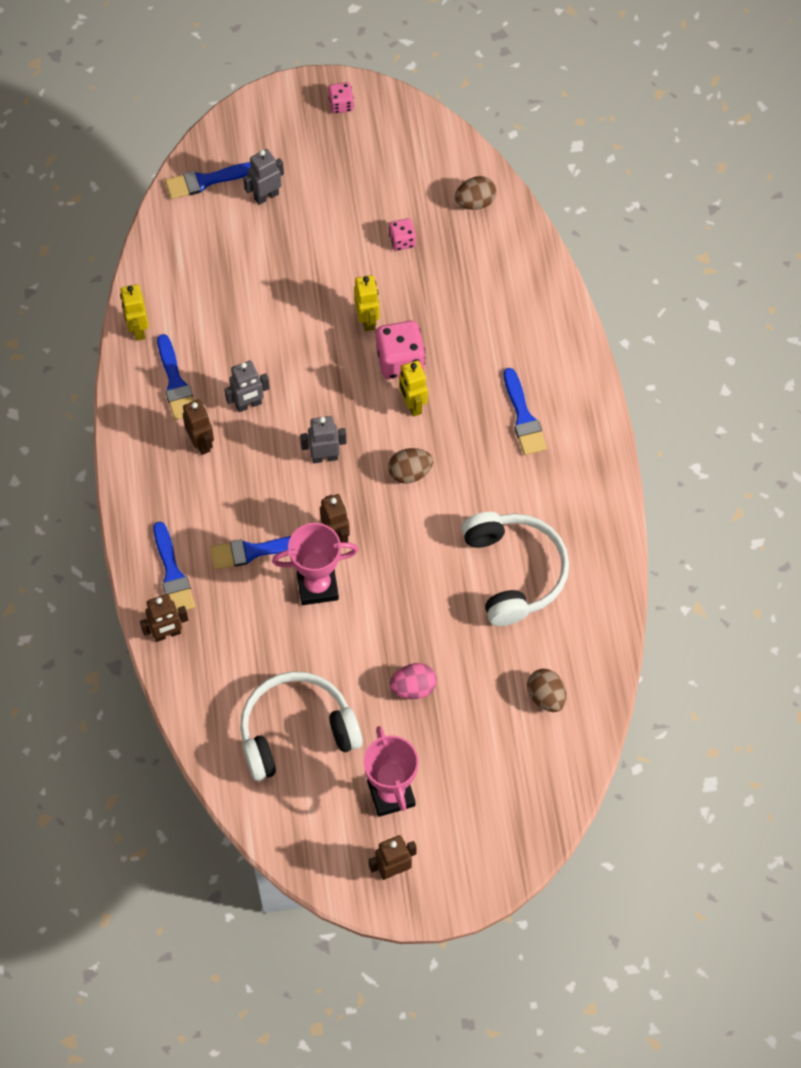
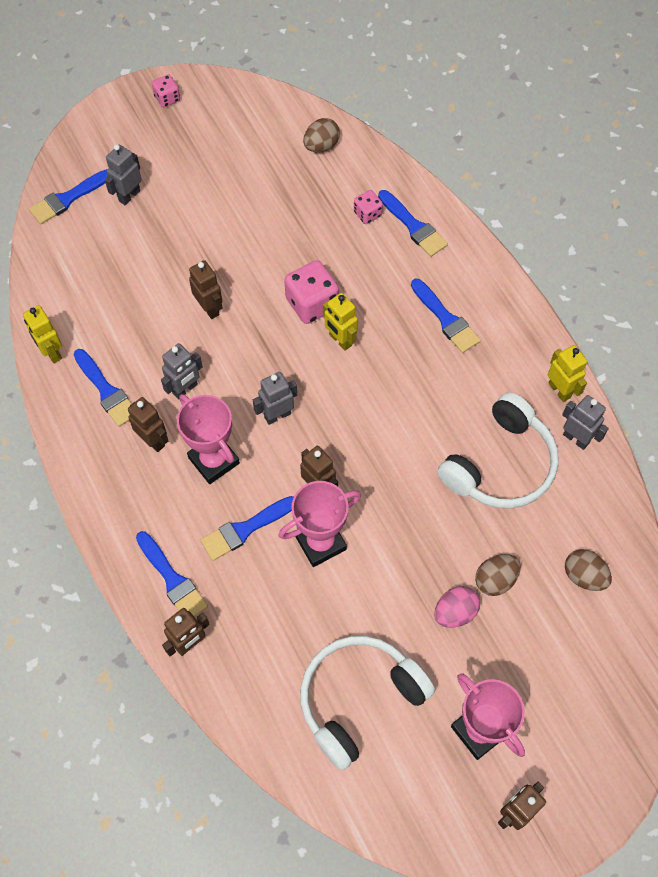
camera: 20 degrees left, 0 degrees up
(249, 479) = (213, 460): none -> pink trophy
(300, 334) = (209, 308): none -> brown robot
(367, 320) = (266, 277): yellow robot -> yellow robot (559, 390)
(402, 241) = (270, 198): pink dice -> pink dice (367, 214)
(410, 473) = (364, 404): brown egg -> brown egg (495, 580)
(514, 572) = (501, 465): white headphones -> white headphones turned 75 degrees clockwise
(532, 314) = (413, 226): none -> blue brush
(597, 571) = (576, 438): none -> grey robot

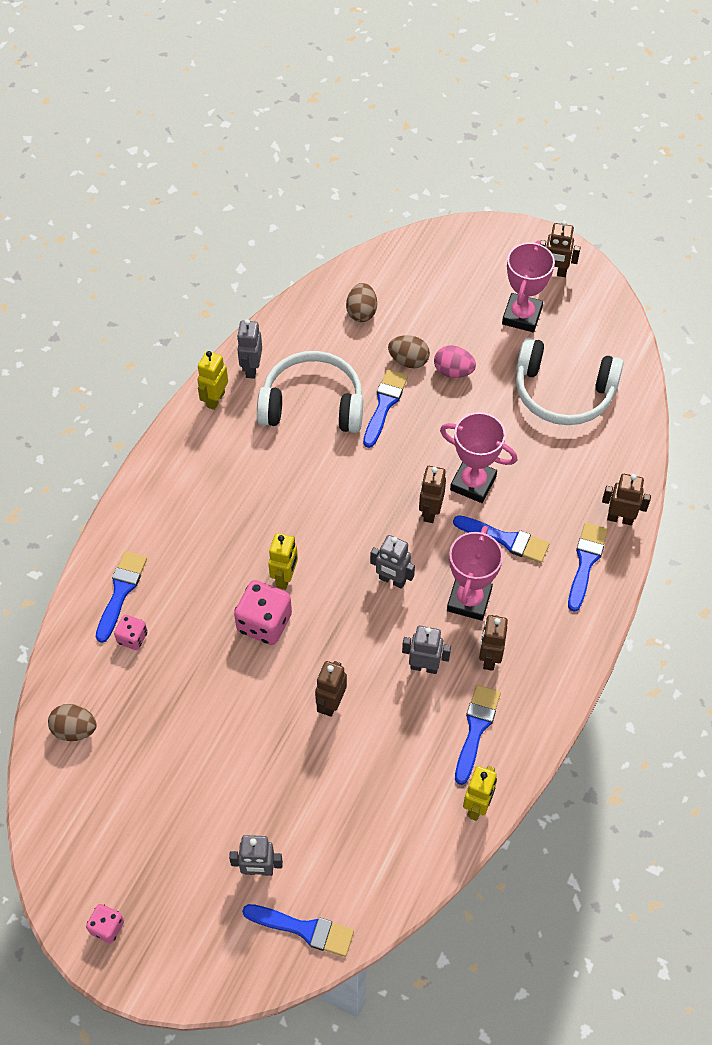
camera: 125 degrees left, 5 degrees down
(446, 319) = (204, 512): blue brush -> blue brush (384, 404)

